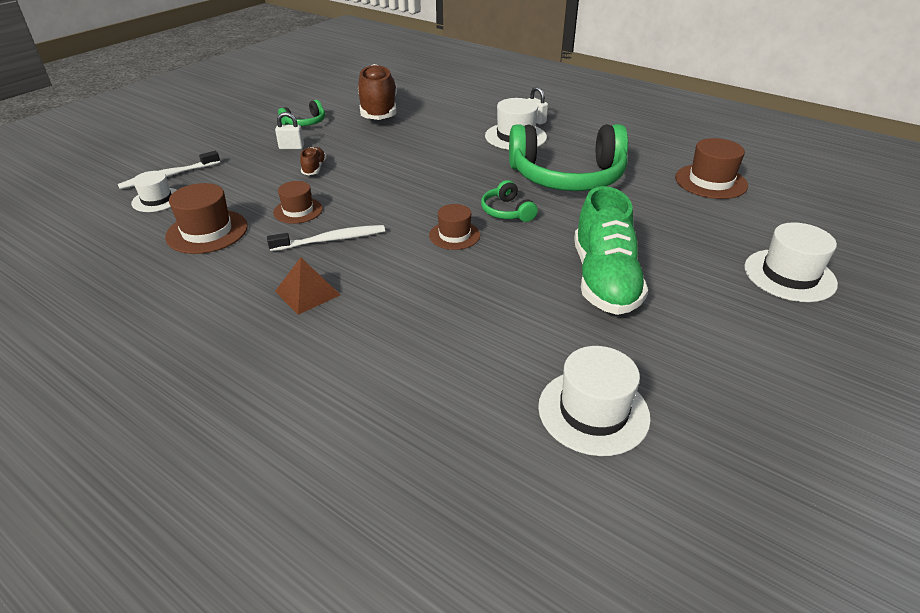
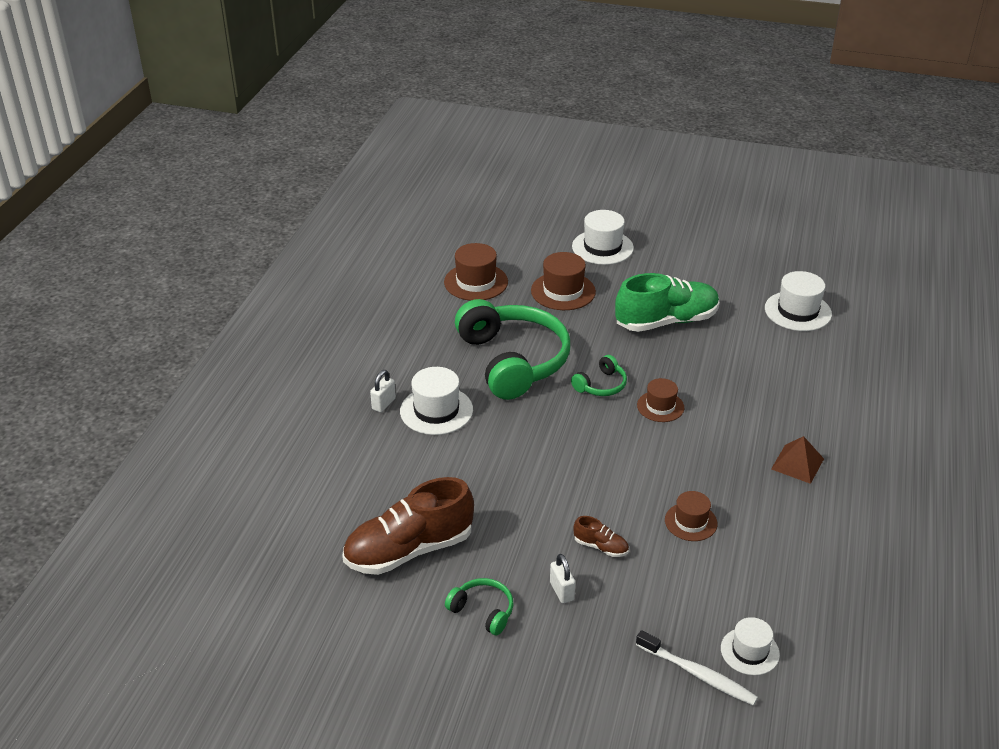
camera: 110 degrees left, 0 degrees up
(207, 231) = (771, 572): brown hat -> brown hat (563, 291)
(314, 168) = (600, 547): brown shoe -> brown shoe turned 135 degrees counterclockwise
(331, 240) = (720, 478): white toothbrush -> none

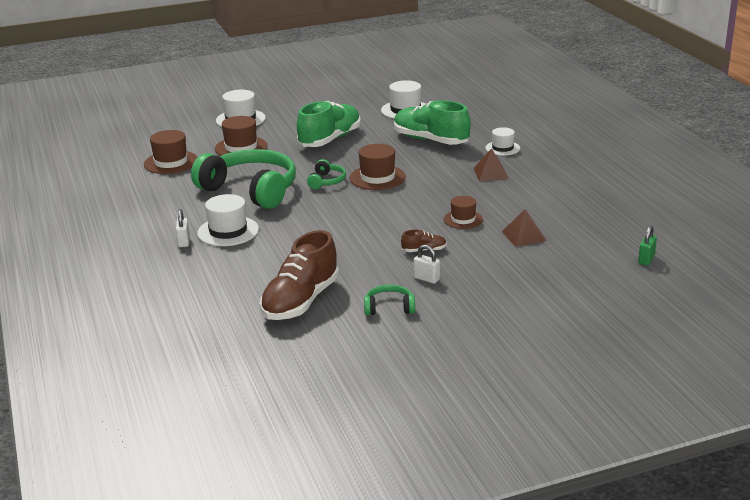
camera: 35 degrees left, 10 degrees down
(660, 406) = (377, 177): brown hat -> brown hat, size x1.55
(698, 674) = (552, 279): white toothbrush -> none
(734, 586) = (523, 236): none -> brown pyramid
(750, 651) = (567, 258): white hat -> white hat (502, 148)
(779, 375) = (430, 140): none -> green shoe
(846, 711) = (646, 259): none -> green padlock

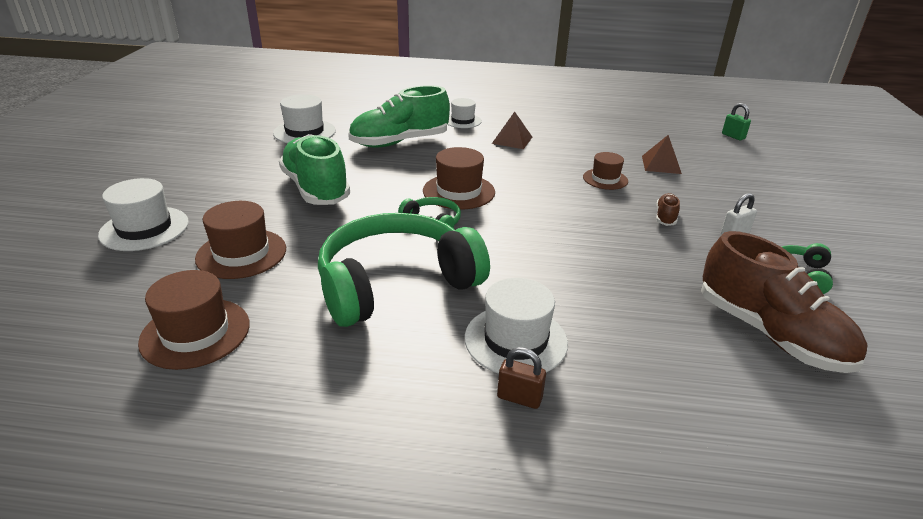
camera: 65 degrees left, 5 degrees up
(184, 242) = (519, 398): white padlock -> brown padlock

